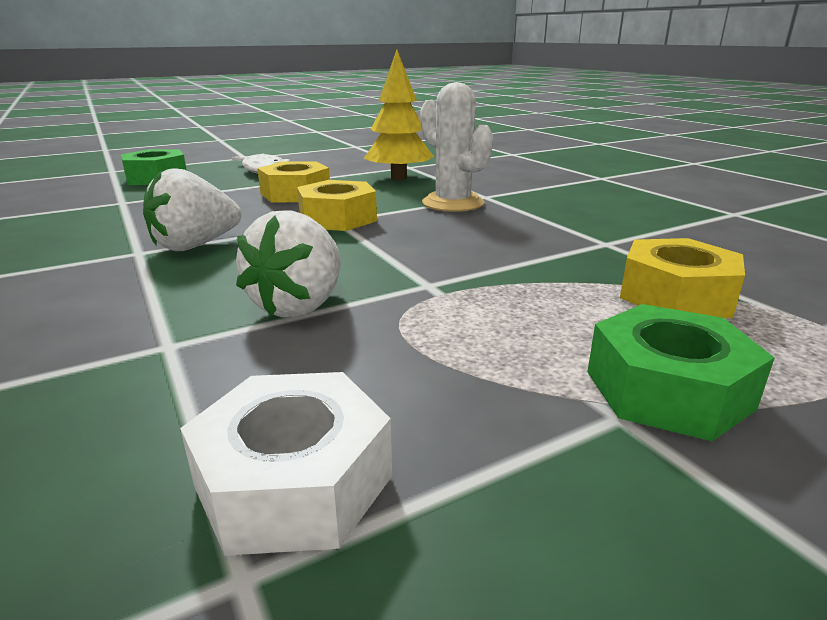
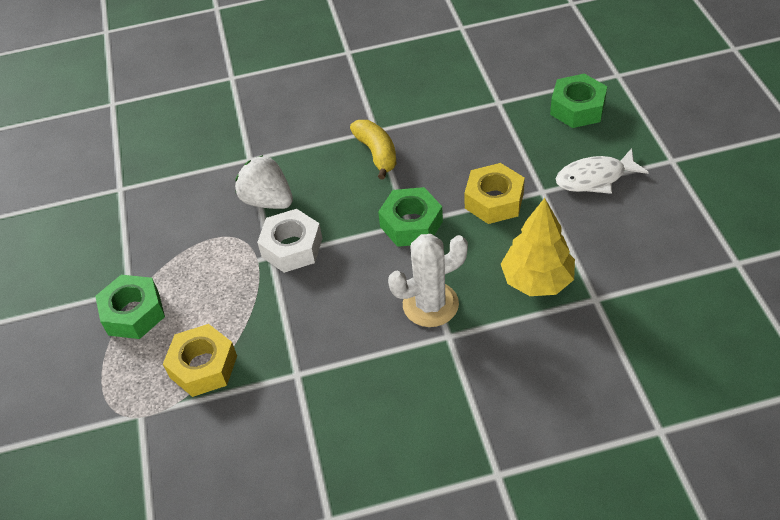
camera: 110 degrees right, 25 degrees up
(195, 245) = (377, 153): white strawberry -> yellow banana
(294, 481) = (146, 198): white nut -> white nut (292, 247)
(338, 218) = (411, 224): yellow nut -> green nut

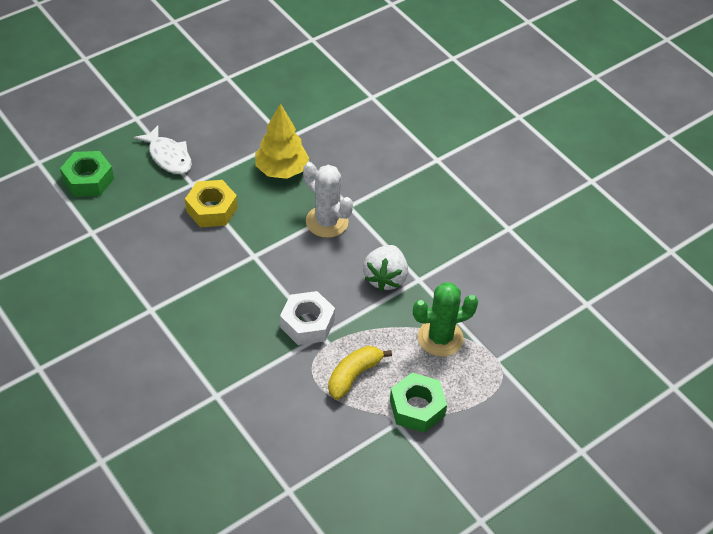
camera: 120 degrees left, 0 degrees up
(203, 366) = (440, 338): yellow nut -> green cactus
(267, 200) = (262, 360): white strawberry -> white strawberry (385, 278)
(377, 153) = (180, 299): yellow banana -> yellow banana (354, 375)
(411, 224) = (254, 253): green nut -> none

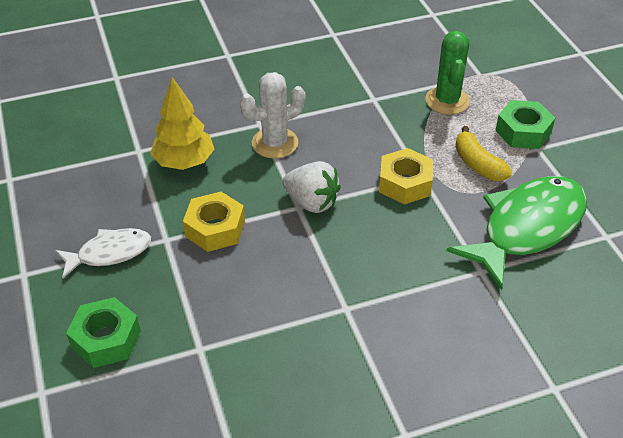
camera: 70 degrees left, 5 degrees down
(279, 424) = (527, 228): none -> green fish
(307, 323) = (405, 183): white nut -> yellow nut
(385, 278) = (364, 119): white strawberry -> white strawberry (312, 202)

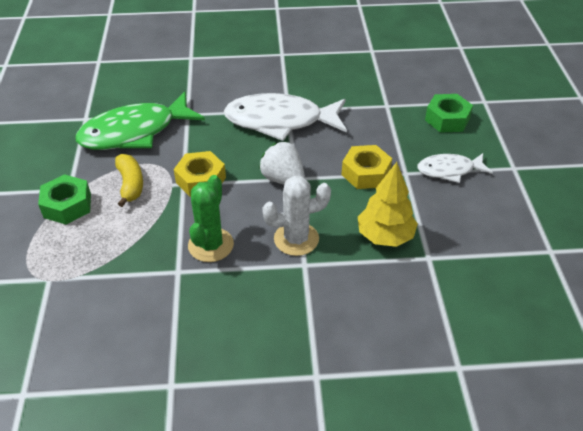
camera: 165 degrees left, 0 degrees up
(348, 285) = (280, 121): none -> white fish
(447, 101) = (108, 252): green cactus -> green cactus (211, 245)

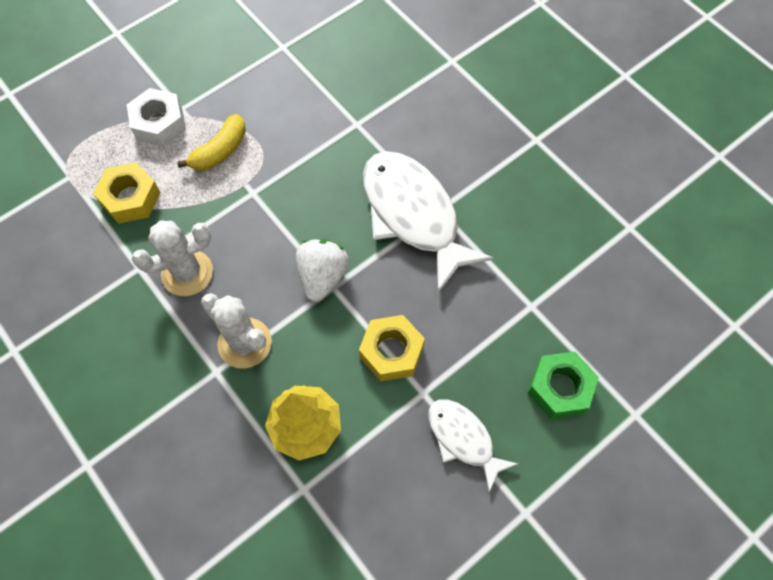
camera: 55 degrees right, 20 degrees up
(67, 205) = (159, 123): green nut -> white nut
(135, 132) = (294, 100): green fish -> none
(201, 180) = (268, 204): yellow nut -> yellow nut (130, 198)
(211, 245) = (187, 273): green cactus -> white cactus

